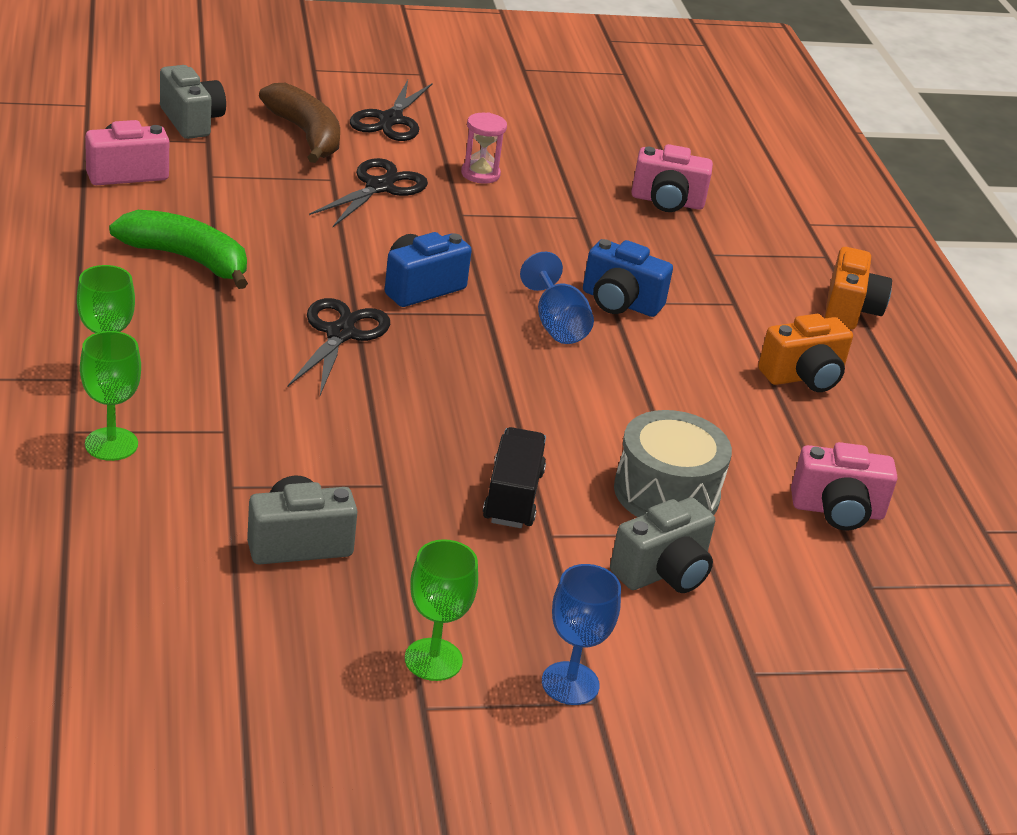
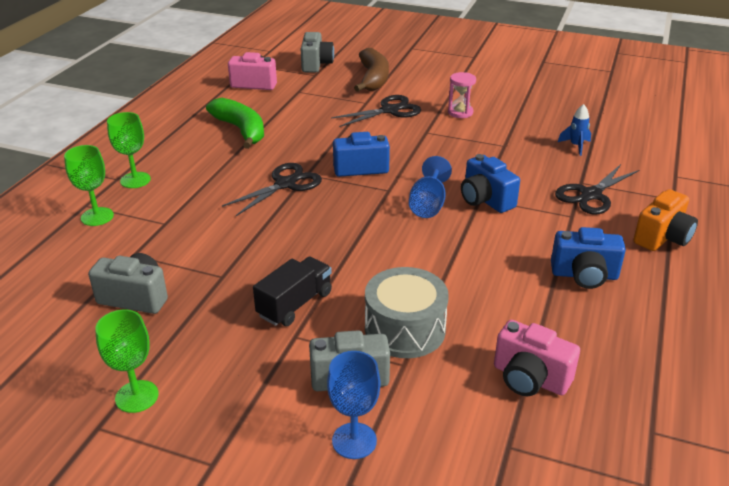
camera: 35 degrees right, 0 degrees up
(390, 120) = (431, 77): black scissors -> black scissors (590, 195)
(570, 683) = (208, 444): blue goblet -> blue goblet (354, 441)
(667, 202) = (576, 146): pink camera -> blue rocket
(803, 377) = (584, 275): orange camera -> blue camera

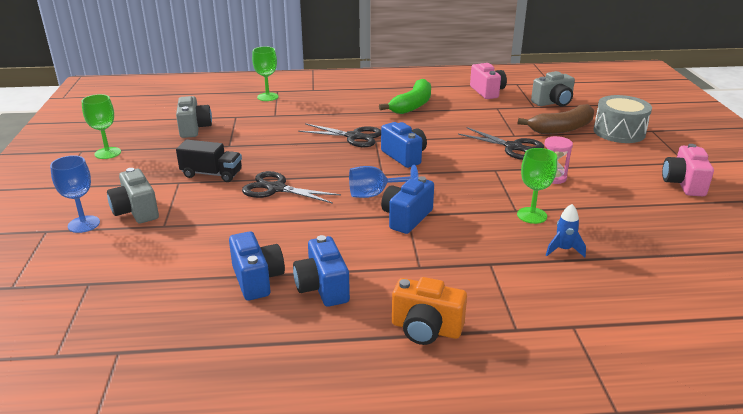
camera: 65 degrees right, 5 degrees down
(135, 180) = (316, 94): green goblet -> green goblet (532, 215)
(405, 329) = (203, 218): grey drum -> grey drum (619, 132)
(529, 378) = (166, 280): pink camera -> pink camera (683, 184)
(554, 312) = (257, 279): none -> blue camera
(590, 195) = (469, 272): black scissors -> black scissors (276, 188)

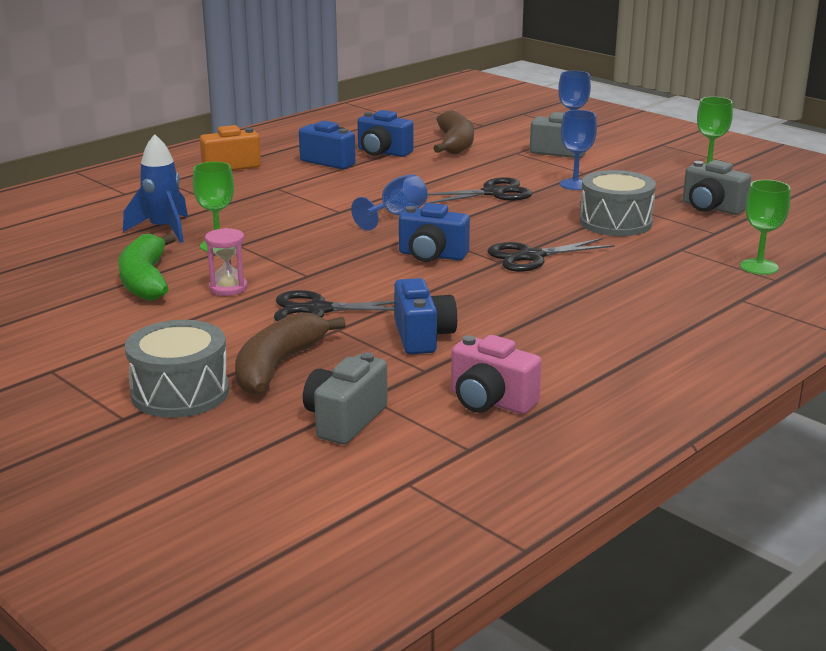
camera: 140 degrees right, 5 degrees down
(177, 262) = (455, 144): none -> brown banana
(212, 174) = (575, 184): black truck -> blue goblet
(264, 139) = (615, 222): none -> grey drum
(406, 218) = (336, 209): blue camera -> blue camera (422, 337)
(412, 105) = (554, 326): green banana -> green banana (145, 280)
(563, 250) = (164, 230): blue rocket -> blue rocket, size x1.70
(683, 184) = (50, 334): pink camera -> none

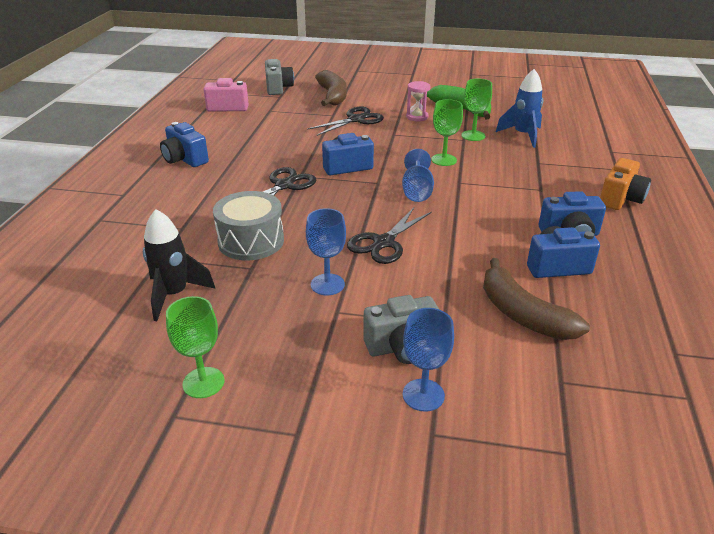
camera: 145 degrees right, 10 degrees up
(180, 393) = (352, 80): grey drum -> none
(422, 337) = (288, 122): blue camera -> blue camera (185, 159)
(711, 208) = (174, 295): grey camera -> black rocket
(759, 267) = (114, 228): green goblet -> green goblet (444, 160)

